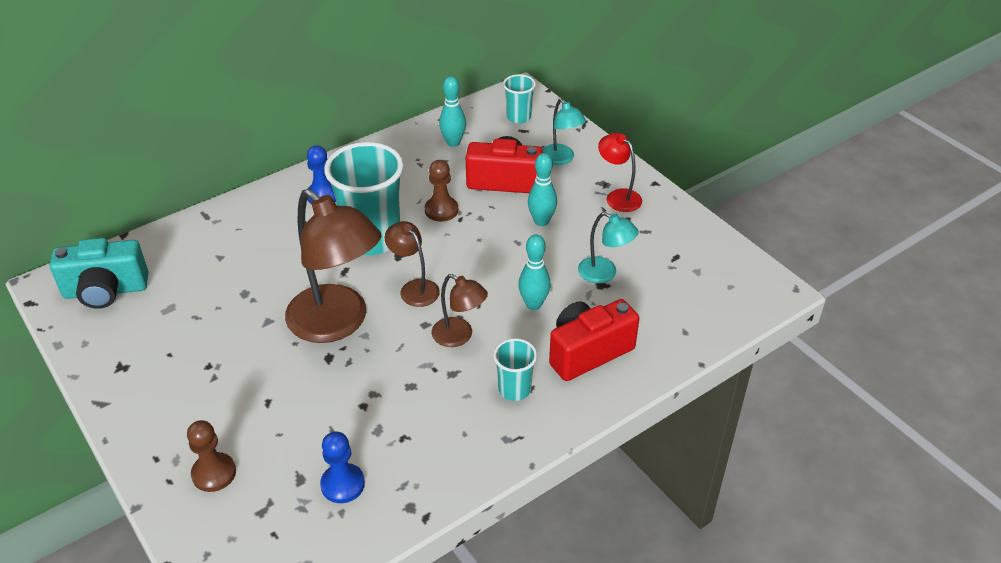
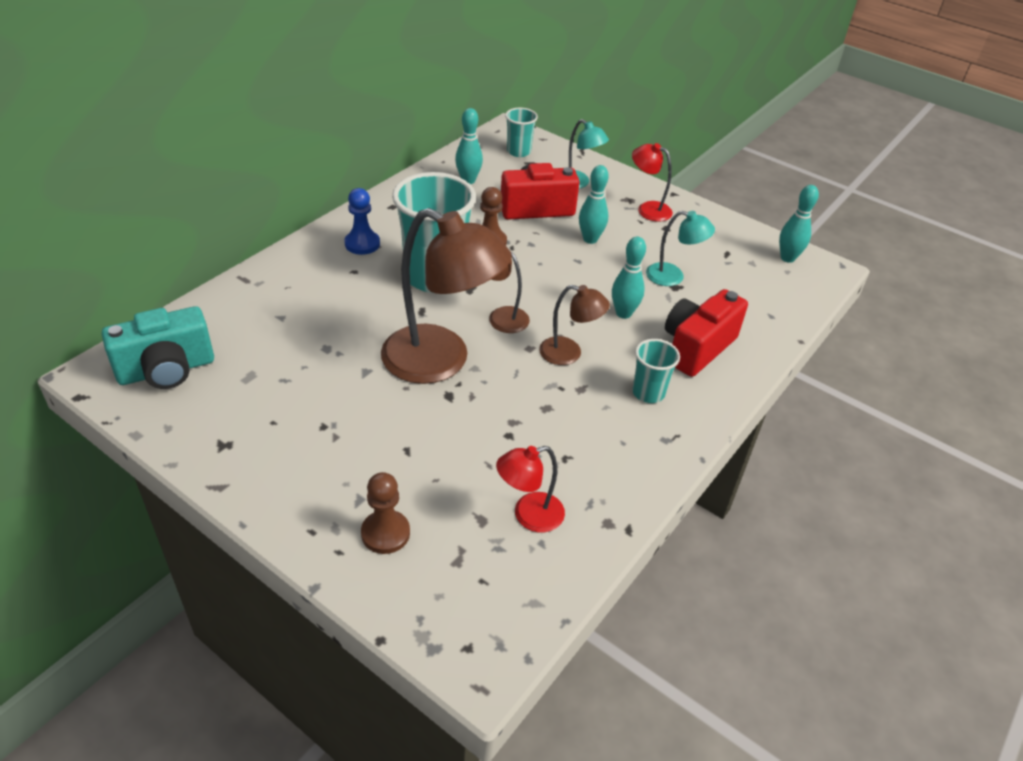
camera: 20 degrees left, 0 degrees up
(342, 484) = (529, 515): blue pawn -> red lamp
(739, 272) = (787, 258): none -> turquoise bowling pin

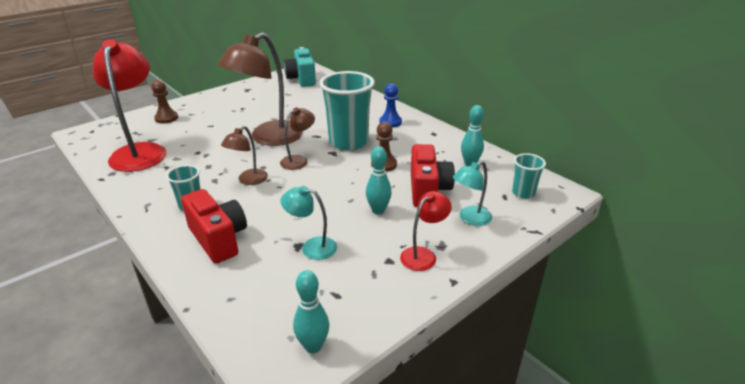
camera: 105 degrees right, 10 degrees down
(529, 515) = (140, 151): red lamp -> red lamp, size x2.02
(623, 313) = (277, 210): turquoise bowling pin -> none
(673, 277) = (312, 247): turquoise lamp -> turquoise lamp turned 75 degrees clockwise

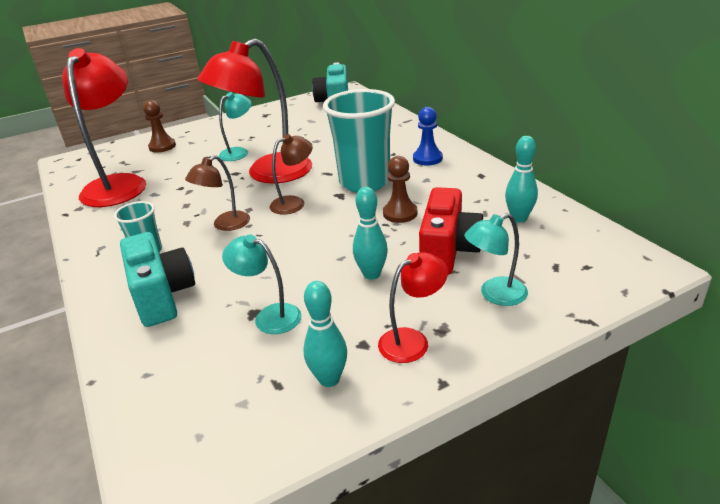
camera: 15 degrees right, 0 degrees up
(218, 239) = (162, 296): red camera -> turquoise camera
(237, 121) = (239, 152): none -> turquoise lamp
(268, 138) = (268, 174): brown lamp -> red lamp
(313, 346) = (222, 452): turquoise bowling pin -> turquoise bowling pin (329, 379)
(523, 193) = (585, 263): turquoise cup -> none

